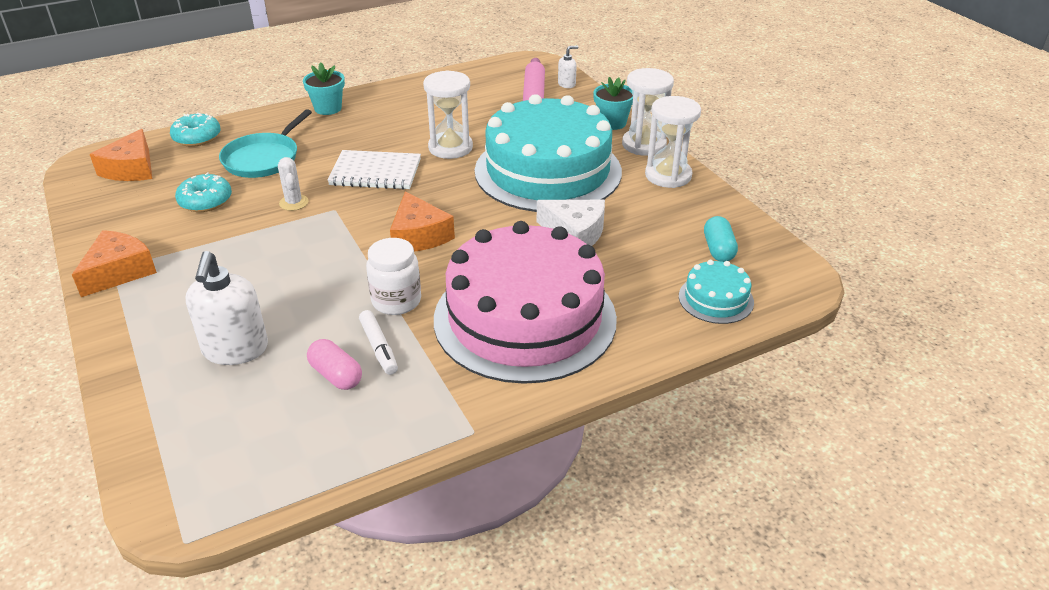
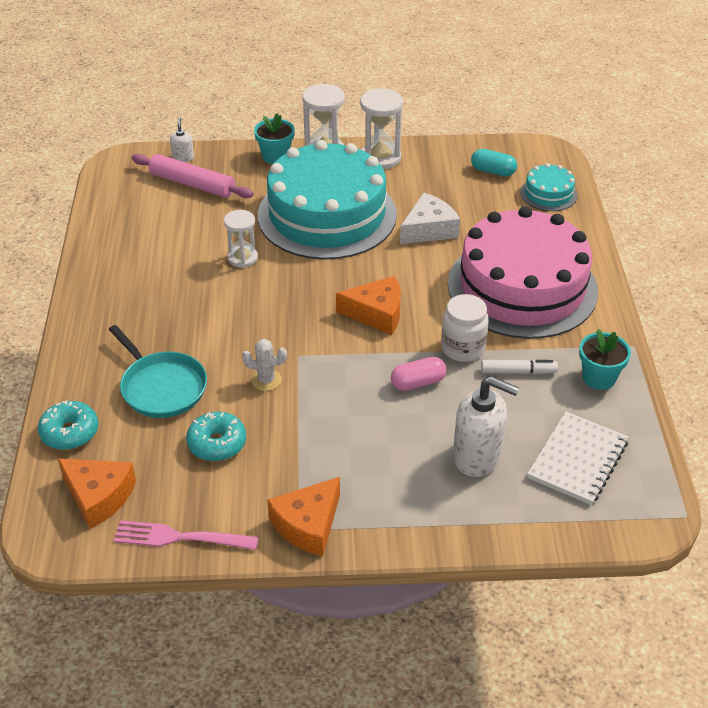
camera: 65 degrees left, 5 degrees up
(93, 215) = (180, 537): none -> pink fork
(119, 272) = (308, 525): orange cheese -> orange cheese turned 105 degrees counterclockwise
(328, 108) = (90, 320): turquoise flower pot -> turquoise flower pot (599, 378)
(336, 375) = (540, 402): pink capsule -> pink capsule (418, 383)
(375, 173) = (251, 315): white notebook -> white notebook (578, 460)
(450, 147) = (242, 258): white hourglass -> white hourglass, size x0.66

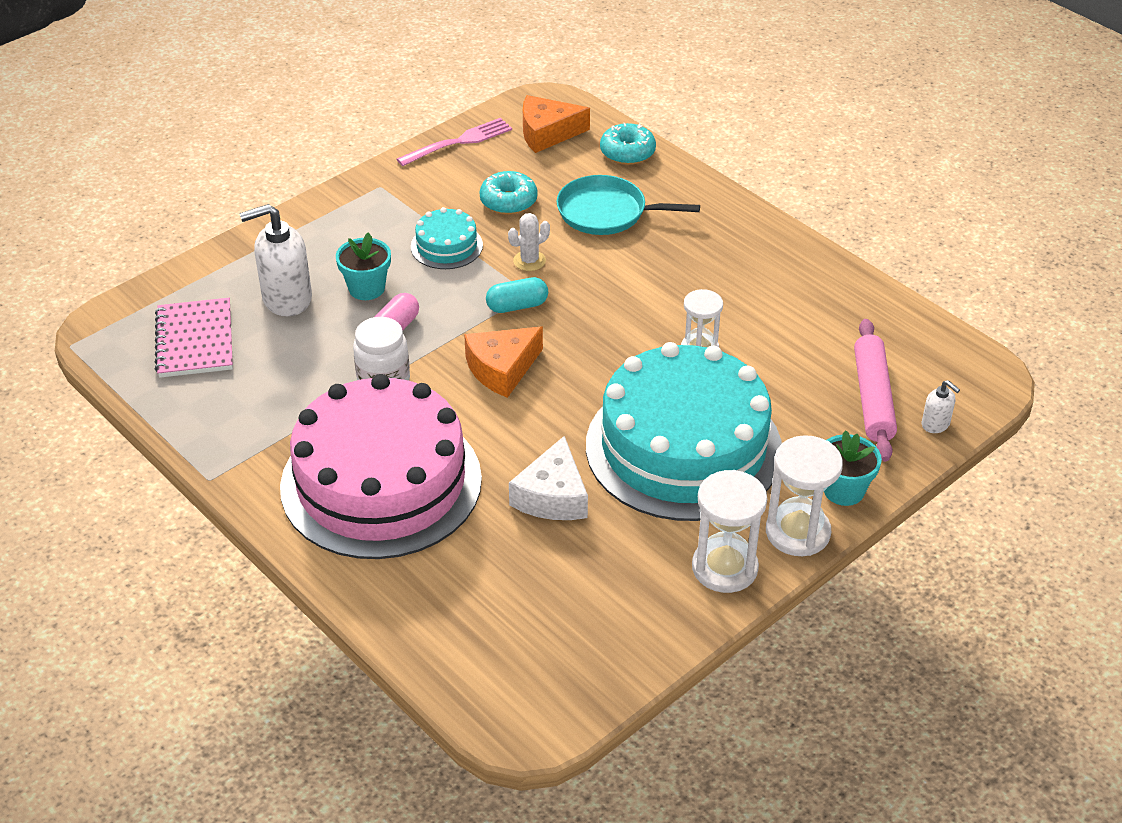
camera: 140 degrees right, 0 degrees up
(192, 184) = (872, 398): pink rolling pin -> pink rolling pin turned 75 degrees counterclockwise
(308, 525) = (376, 191): orange cheese -> none
(493, 171) = (565, 636): turquoise capsule -> turquoise capsule (517, 306)
(518, 371) = (310, 388): white marker -> none
(548, 194) = (460, 642): turquoise cake -> turquoise cake (446, 246)
(578, 460) = (195, 340): white notebook -> pink notebook
(599, 378) = (224, 425): turquoise flower pot -> turquoise flower pot (366, 288)

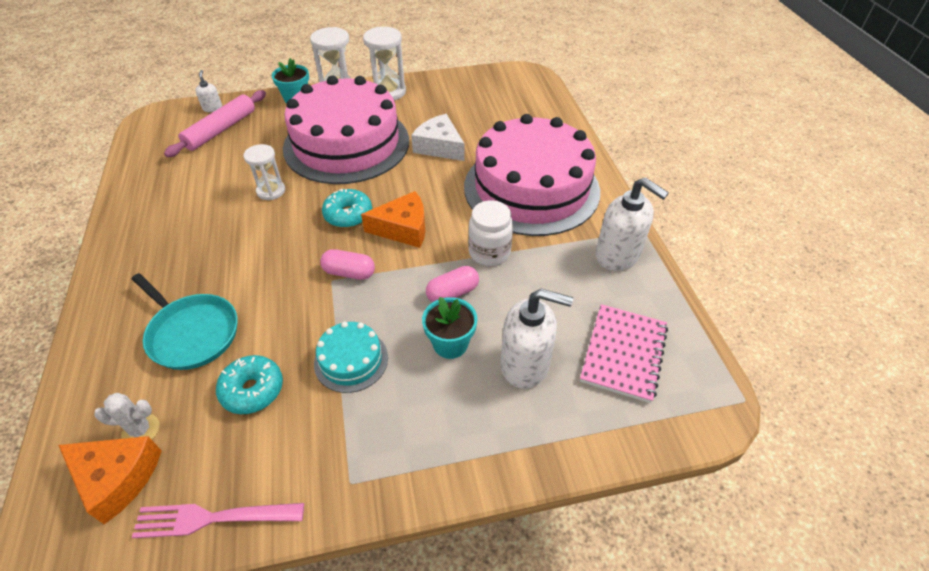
camera: 150 degrees left, 5 degrees up
(231, 435) = (618, 255): none -> white soap dispenser
(517, 306) = (349, 273): turquoise capsule -> pink capsule
(529, 261) = (301, 310): white cactus -> white cactus (141, 430)
(553, 496) = (439, 147): white cheese -> white cheese turned 90 degrees counterclockwise
(627, 152) = (87, 401): turquoise donut -> turquoise donut (348, 215)
(683, 447) = (346, 144): turquoise cake -> pink cake

